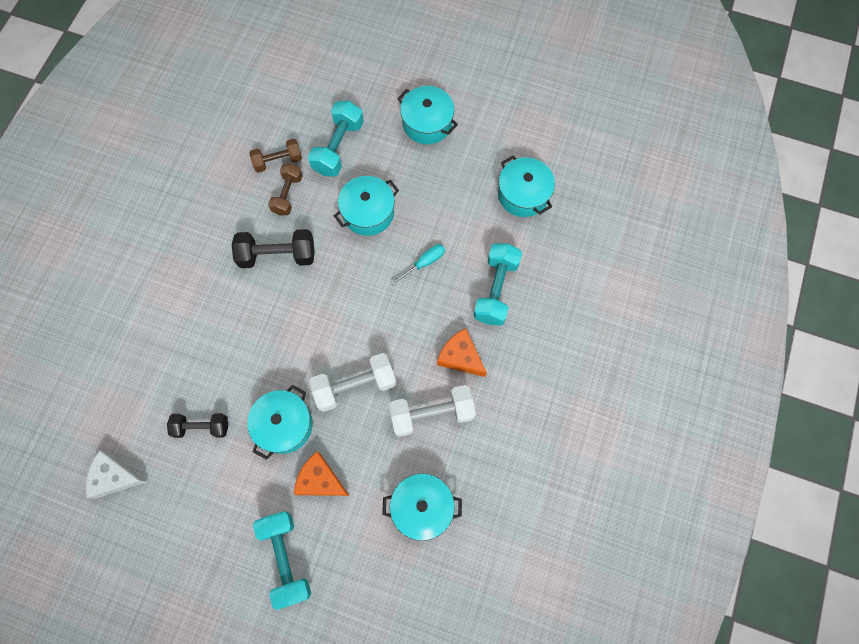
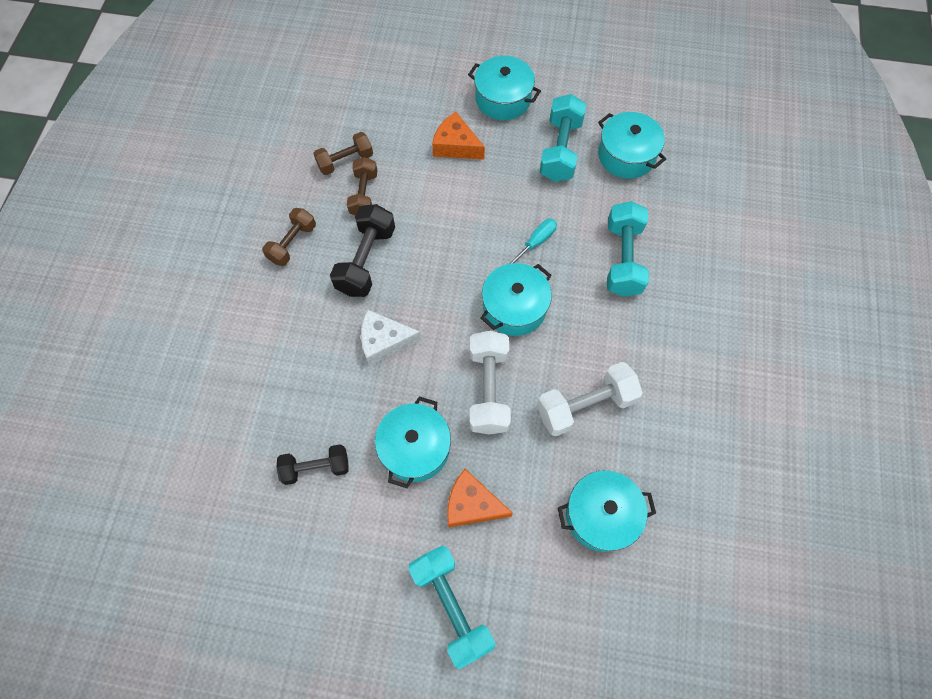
camera: 10 degrees left, 5 degrees down
(115, 477) = (219, 545): white cheese -> white cheese (384, 341)
(219, 230) = (292, 243): none -> brown dumbbell
(277, 255) = (366, 260): black dumbbell -> black dumbbell turned 60 degrees counterclockwise
(338, 147) = (410, 137): turquoise dumbbell -> turquoise dumbbell (560, 150)
(355, 386) = (488, 389): white dumbbell -> white dumbbell turned 60 degrees counterclockwise
(368, 212) = (459, 199): turquoise pot -> turquoise pot (514, 308)
(460, 356) = (602, 337): orange cheese -> orange cheese (455, 145)

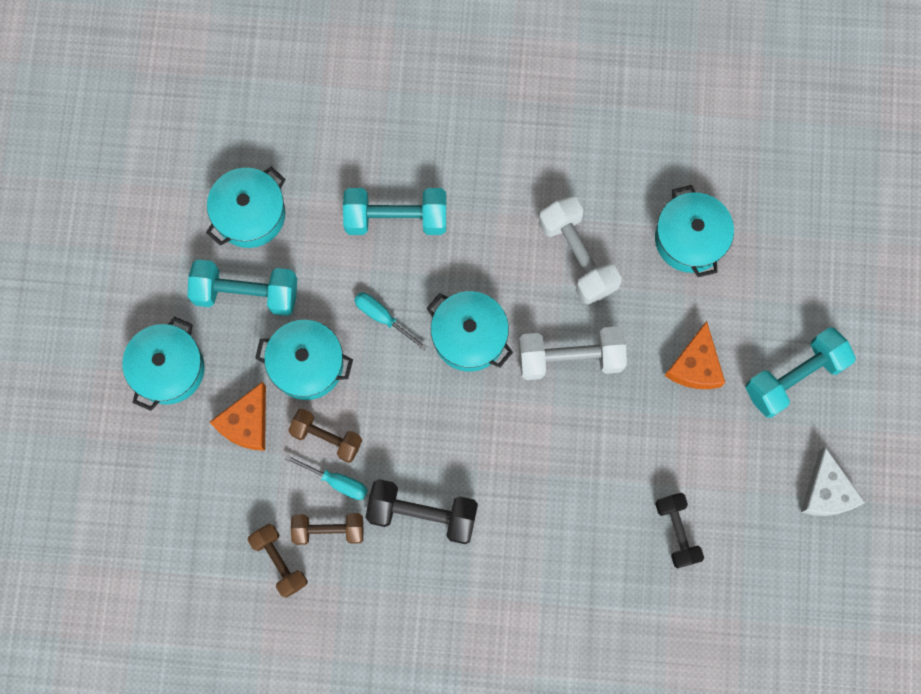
camera: 95 degrees left, 10 degrees up
(292, 243) = (406, 608): brown dumbbell -> brown dumbbell (326, 437)
(384, 341) = (524, 478): white cheese -> white cheese (826, 492)
(401, 202) = (337, 481): none -> turquoise screwdriver
(415, 448) = (643, 430): turquoise pot -> turquoise pot (307, 364)

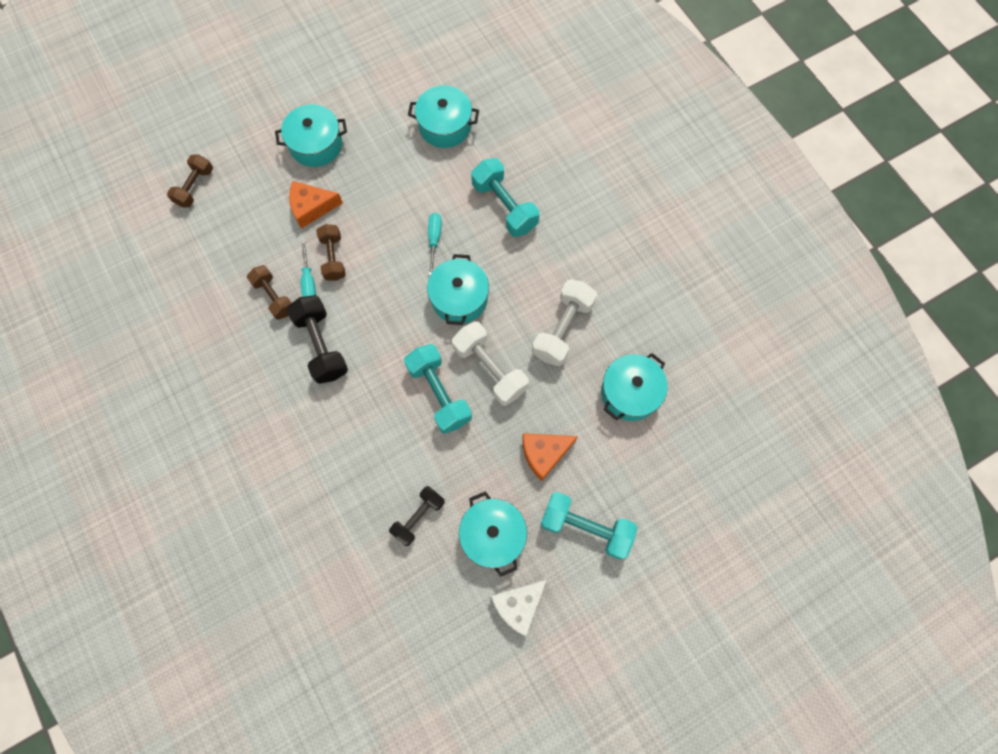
camera: 55 degrees right, 5 degrees down
(246, 293) = (393, 155): turquoise dumbbell -> turquoise dumbbell (439, 394)
(279, 561) = (235, 282): brown dumbbell -> brown dumbbell (195, 187)
(307, 364) = (372, 217): turquoise pot -> turquoise pot (493, 535)

